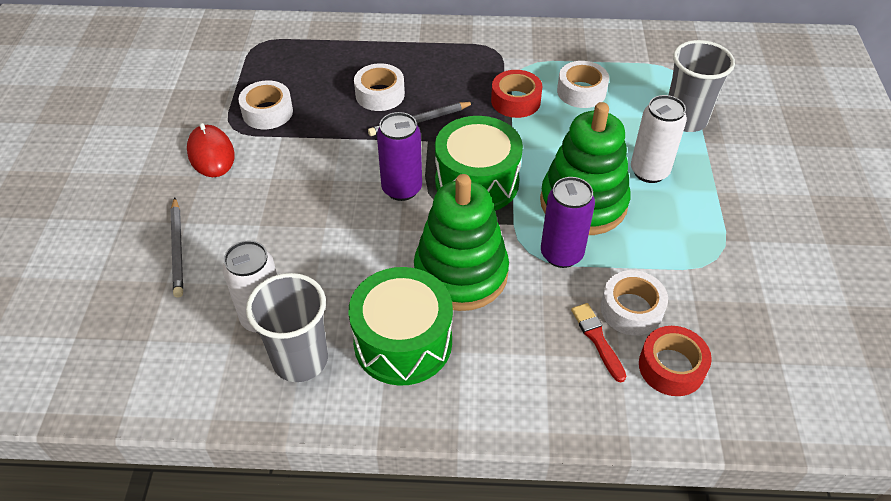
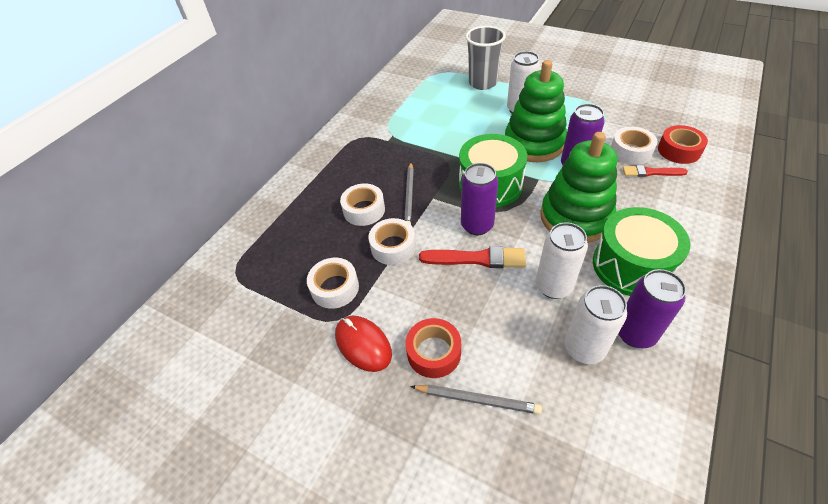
camera: 60 degrees left, 0 degrees up
(211, 154) = (363, 344): red mouse -> red mouse turned 45 degrees clockwise
(300, 360) = (635, 333): grey cup -> purple can
(339, 275) = (553, 286): none -> white can
(351, 202) = (476, 259): none -> red brush
(515, 101) = (420, 143): red tape -> red tape (434, 352)
(581, 91) = (431, 113): white tape -> white tape (393, 247)

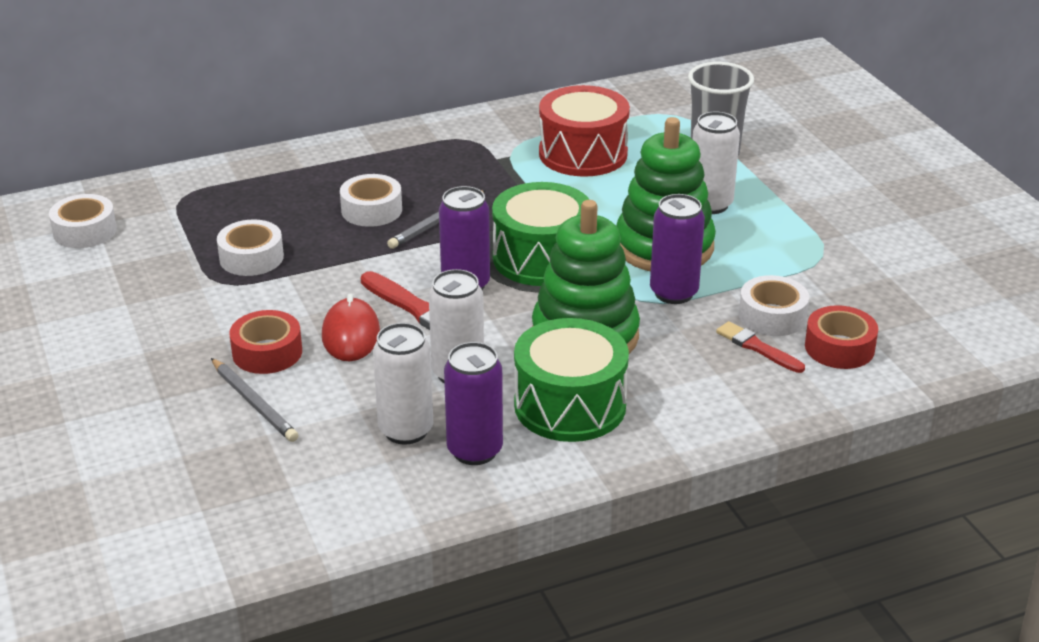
camera: 35 degrees right, 15 degrees down
(363, 344) = (216, 311): red mouse -> red mouse (351, 334)
(393, 247) = (353, 256): white tape -> white tape (85, 231)
(426, 115) = (583, 154): none -> red drum

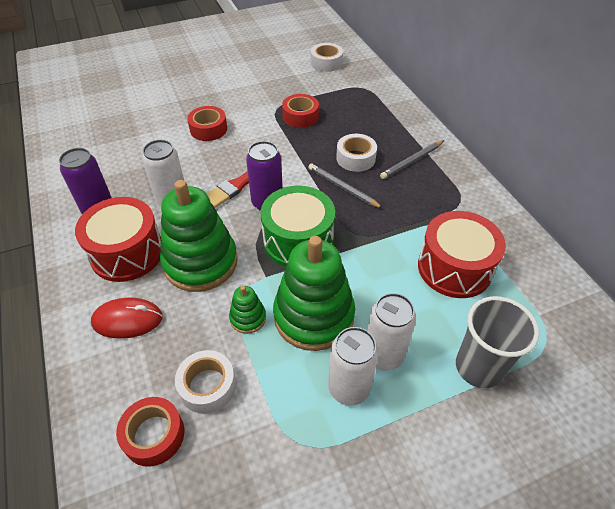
camera: 90 degrees right, 15 degrees up
(251, 258) = (300, 116): white tape -> red tape
(254, 403) = (165, 128): grey pencil -> grey pencil (412, 161)
(351, 334) = (220, 157): red mouse -> red mouse (127, 320)
(406, 430) = (126, 182): white can -> white can (349, 388)
(570, 405) = (127, 253): green drum -> red drum
(674, 293) = (248, 318): purple can -> green stacking toy
(757, 347) = (166, 370): red brush -> none

